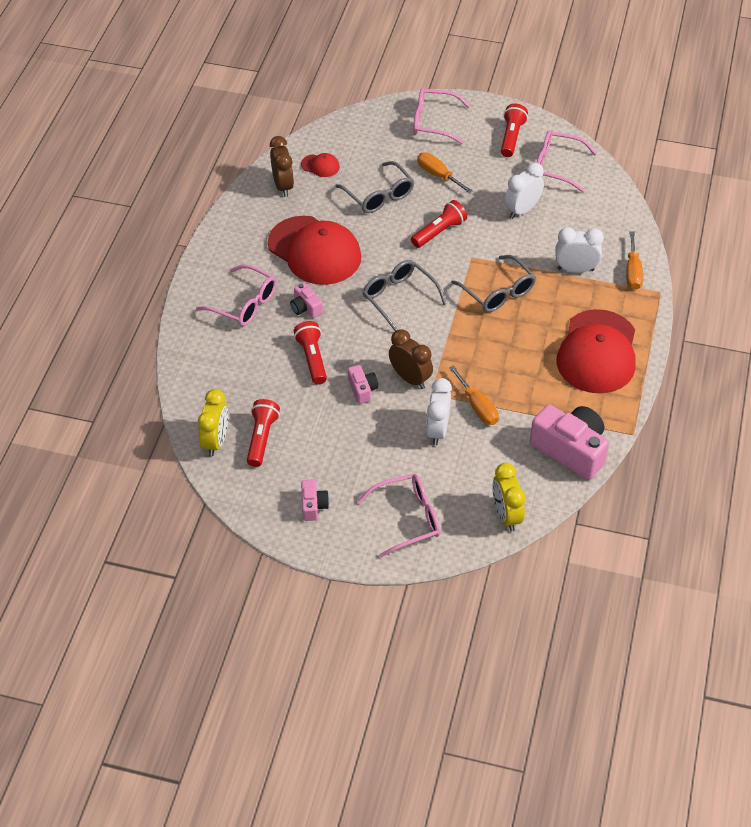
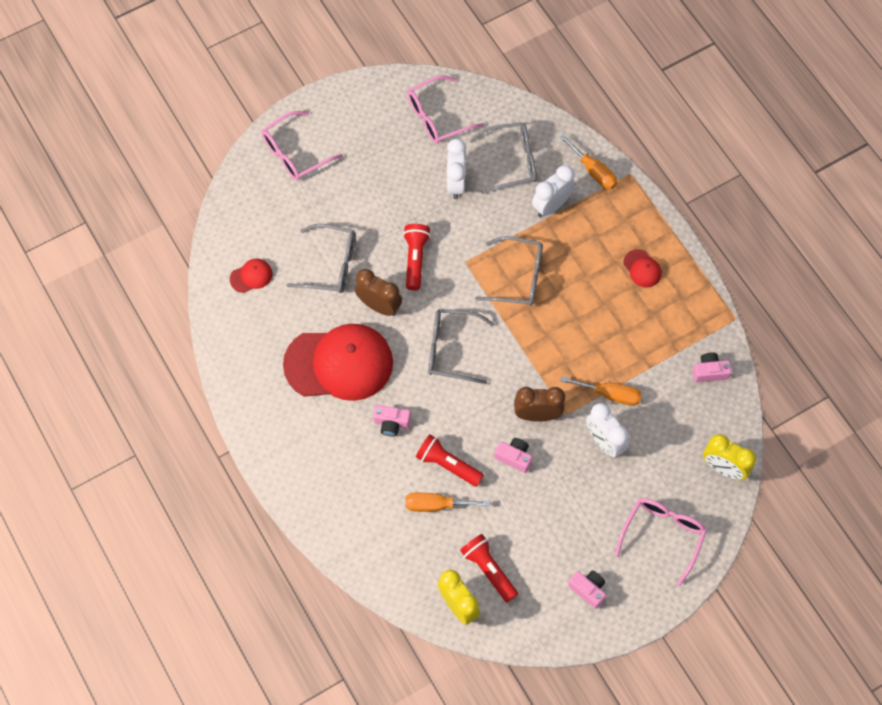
camera: 45 degrees left, 15 degrees up
(244, 303) = (339, 463): pink glasses -> none
(283, 186) = (243, 323): brown clock -> brown clock (379, 306)
(438, 175) = (356, 204): orange screwdriver -> orange screwdriver (436, 505)
(511, 137) = (373, 116): red flashlight -> none
(570, 450) = (709, 372): pink camera -> pink camera, size x0.48
(577, 225) = (511, 162): none -> grey glasses
(597, 352) = (642, 268): red cap -> red cap, size x0.41

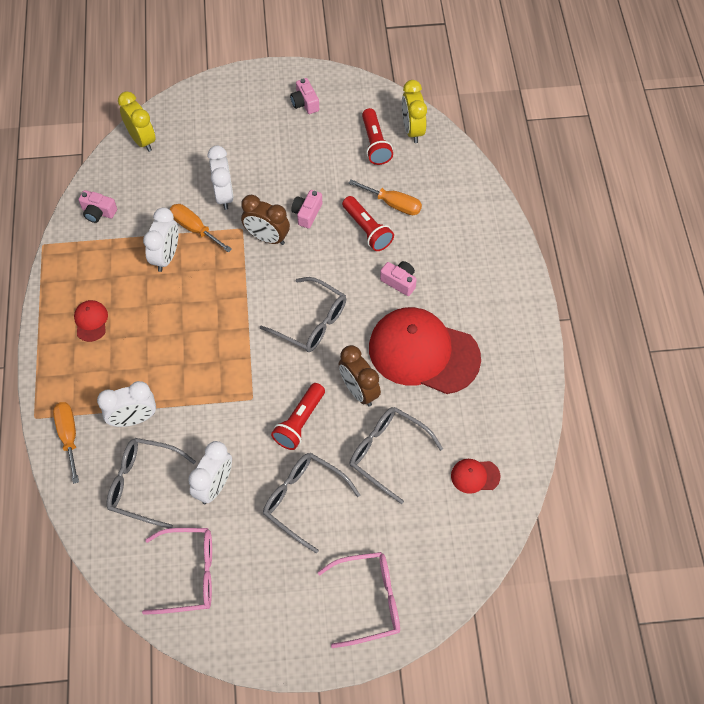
camera: 155 degrees left, 5 degrees down
(514, 457) = (307, 213): pink camera -> pink camera turned 60 degrees clockwise
(517, 277) = (211, 362): grey glasses -> grey glasses (304, 500)
(618, 355) = (166, 256): none -> white clock
(662, 536) = (224, 114): pink glasses -> none

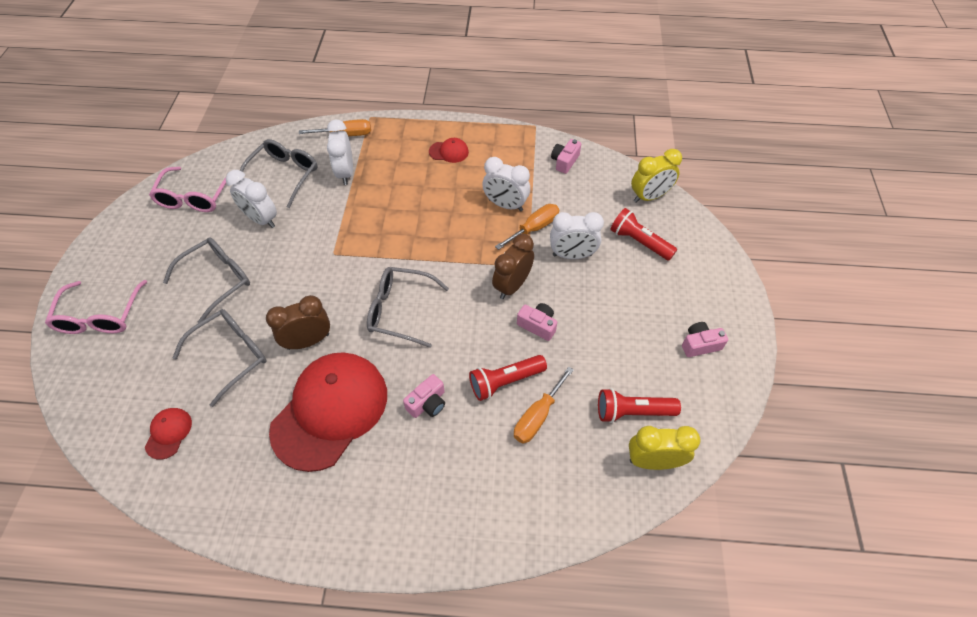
camera: 100 degrees right, 5 degrees down
(299, 422) = (294, 287): red flashlight -> red flashlight (639, 242)
(311, 322) = (401, 310): grey glasses -> grey glasses turned 60 degrees clockwise

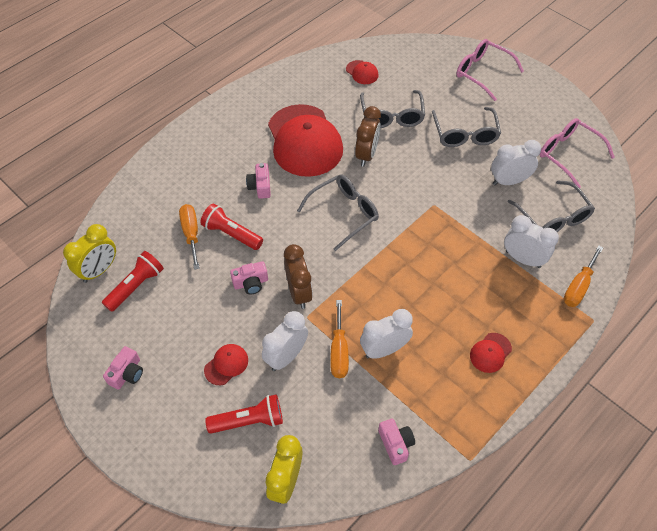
camera: 130 degrees right, 0 degrees up
(505, 381) = (231, 234): red flashlight -> red flashlight turned 75 degrees counterclockwise
(619, 286) = (226, 365): none -> red cap

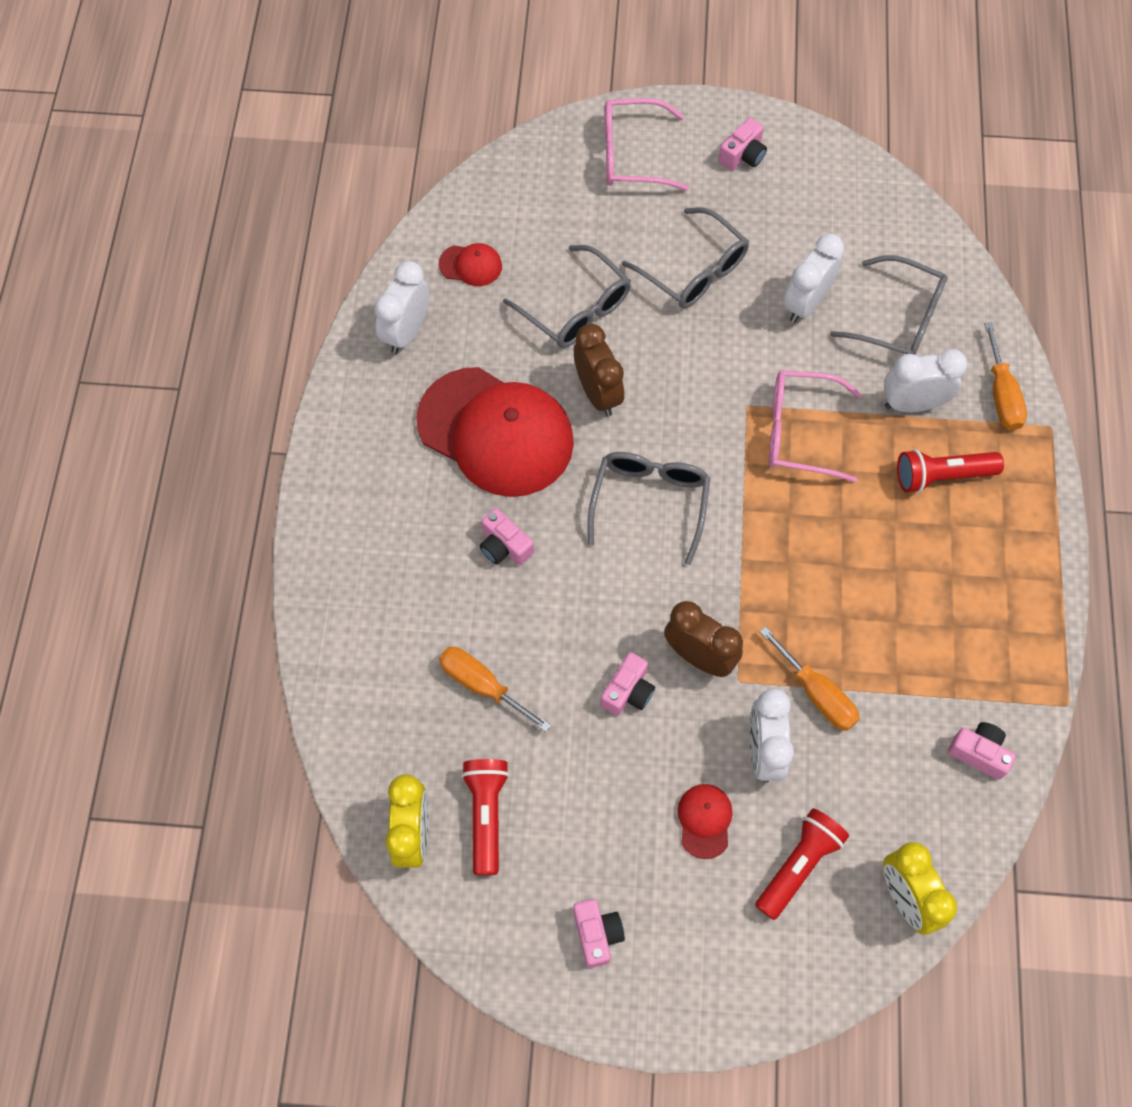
camera: 40 degrees left, 10 degrees up
(231, 234) = (535, 644): red flashlight -> red flashlight (941, 476)
(384, 349) = (864, 649): white clock -> white clock (406, 332)
(490, 353) = (980, 557): red cap -> none
(539, 103) = (743, 155): none -> pink camera
(568, 155) = (843, 212): pink glasses -> pink glasses (800, 432)

